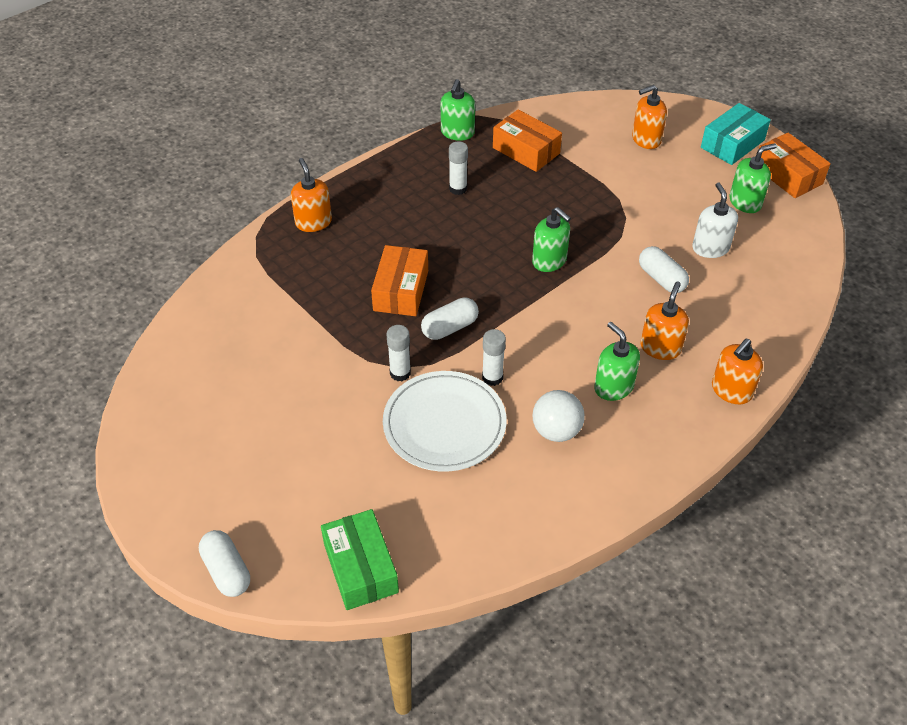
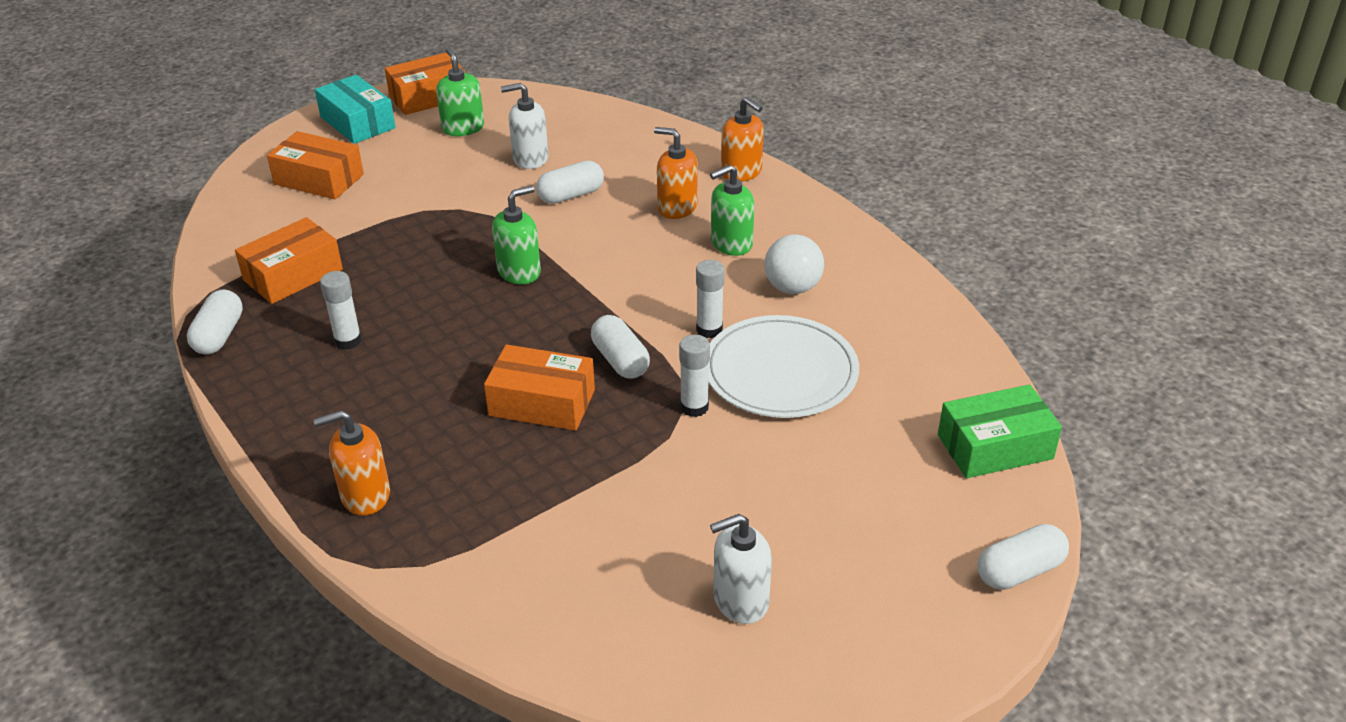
camera: 85 degrees left, 10 degrees down
(215, 406) = (740, 600): none -> white soap dispenser
(457, 133) = (219, 335): green soap dispenser -> white capsule
(646, 139) = (319, 179): orange soap dispenser -> orange box

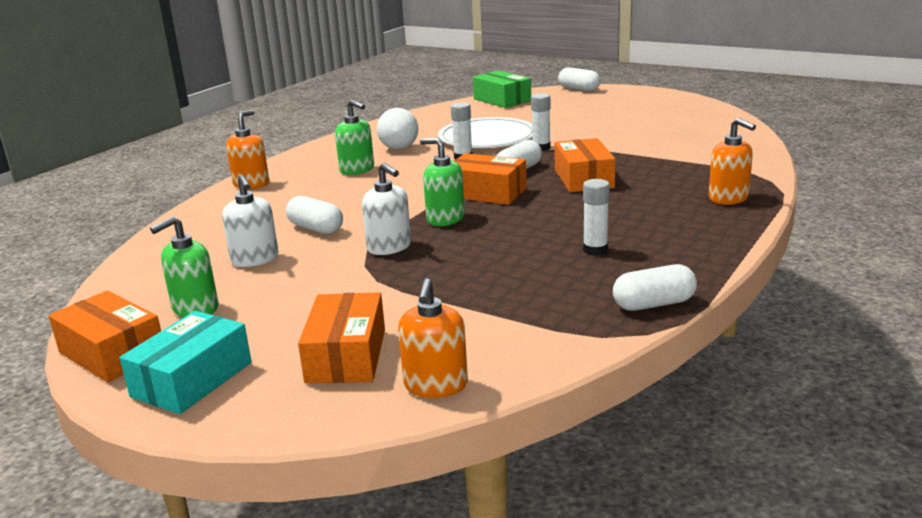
camera: 110 degrees left, 15 degrees down
(293, 275) = (533, 304): orange box -> orange box (486, 193)
(677, 207) = (316, 192): orange soap dispenser -> orange soap dispenser (435, 385)
(740, 600) = (664, 118): white soap dispenser -> white soap dispenser (389, 247)

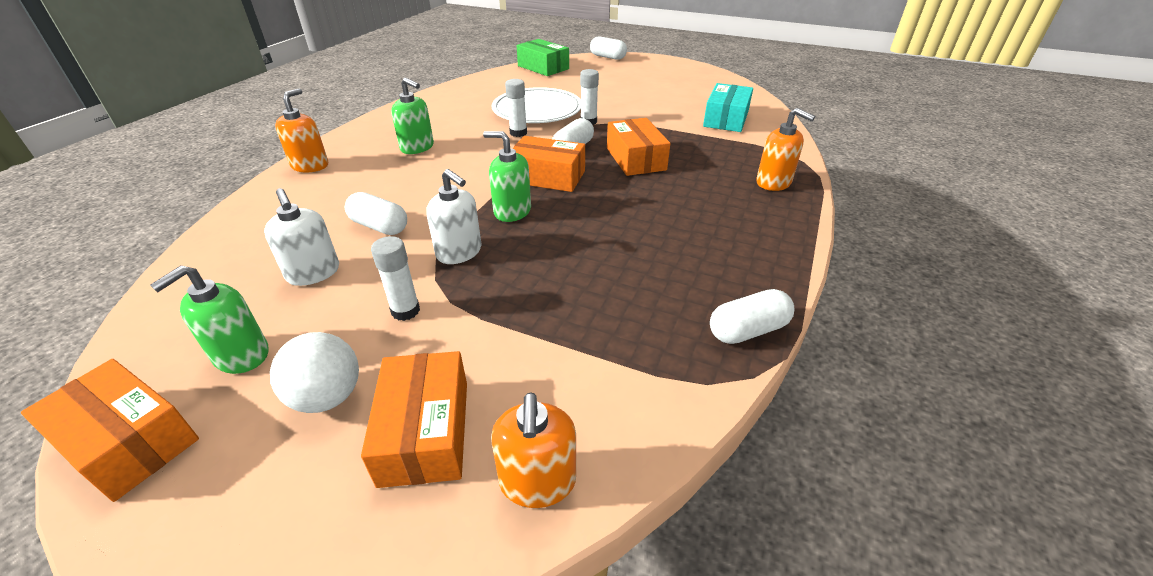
camera: 10 degrees left, 15 degrees up
(192, 379) = (230, 489): turquoise box -> turquoise box (726, 119)
(399, 148) = (456, 121): white ball -> white ball (327, 397)
(595, 250) = (669, 252): white glue stick -> white glue stick (405, 311)

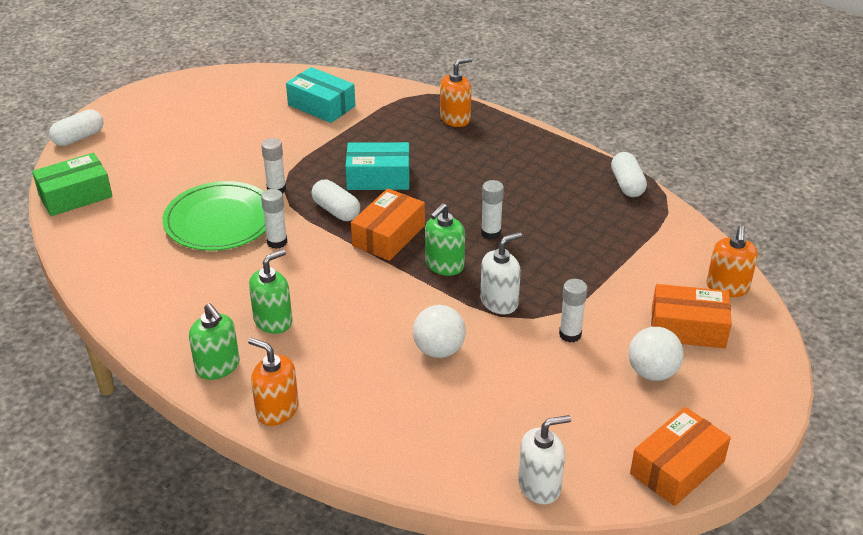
camera: 75 degrees left, 0 degrees up
(241, 355) = (601, 422): green soap dispenser -> green soap dispenser (218, 366)
(313, 273) = (503, 390): white soap dispenser -> white soap dispenser (539, 485)
(379, 226) = (439, 350): white capsule -> white ball
(537, 110) = (220, 220): white plate -> green plate
(537, 481) = (727, 287): orange soap dispenser -> orange soap dispenser turned 90 degrees clockwise
(578, 231) = (491, 233): none -> white glue stick
(636, 159) = (378, 177): orange box -> turquoise box

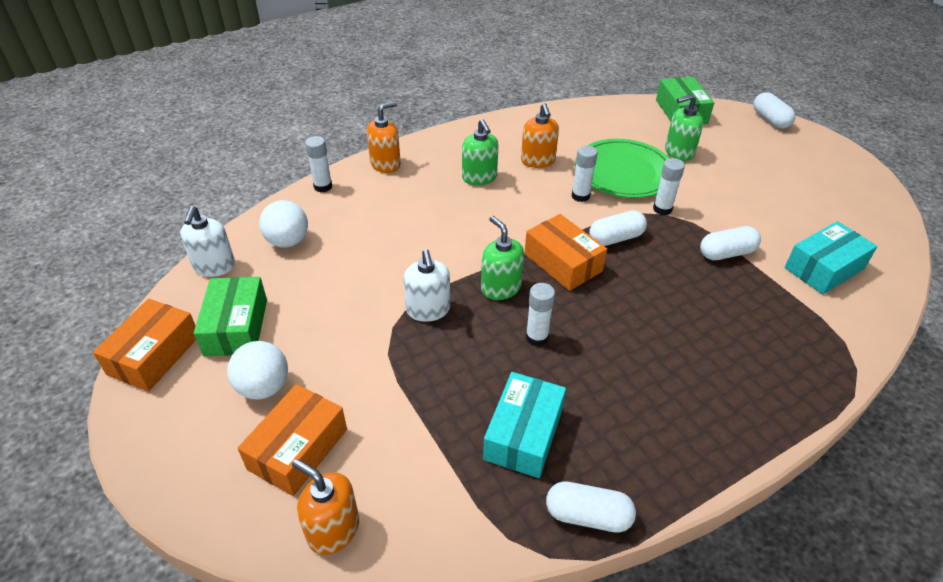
camera: 110 degrees right, 5 degrees up
(218, 366) = (445, 147): green soap dispenser -> green soap dispenser (678, 152)
(326, 151) = (726, 253): none -> white capsule
(378, 177) = (666, 279): turquoise box -> turquoise box (523, 434)
(439, 350) = (391, 254): white ball -> white ball (288, 241)
(455, 119) = (787, 378): orange soap dispenser -> orange soap dispenser (538, 161)
(570, 334) = (353, 345): white glue stick -> white glue stick (323, 186)
(605, 423) = (236, 327): none -> green box
(677, 468) = (154, 355): orange box -> orange box turned 45 degrees clockwise

